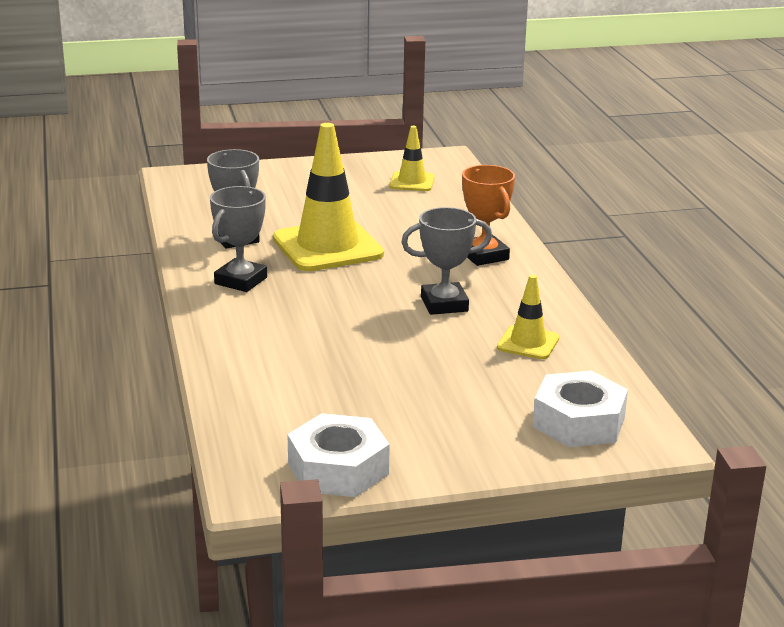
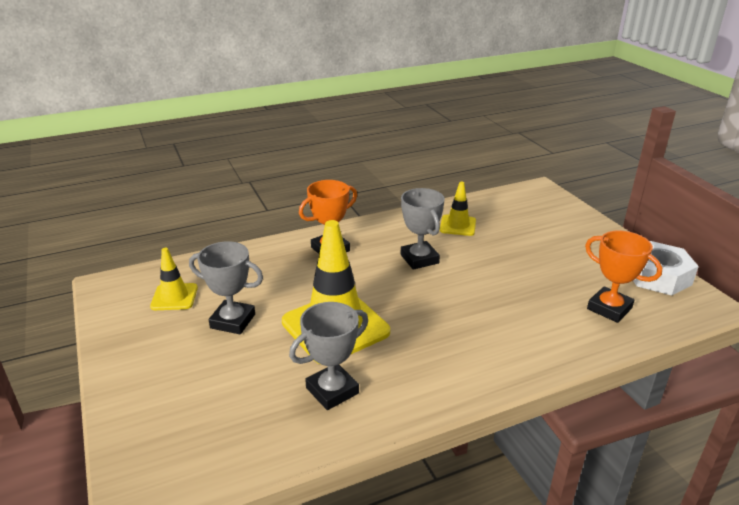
camera: 100 degrees left, 5 degrees up
(241, 281) = (426, 368): grey trophy -> grey trophy (233, 321)
(282, 406) = (609, 308): none -> orange trophy
(578, 422) = (538, 207): white nut -> none

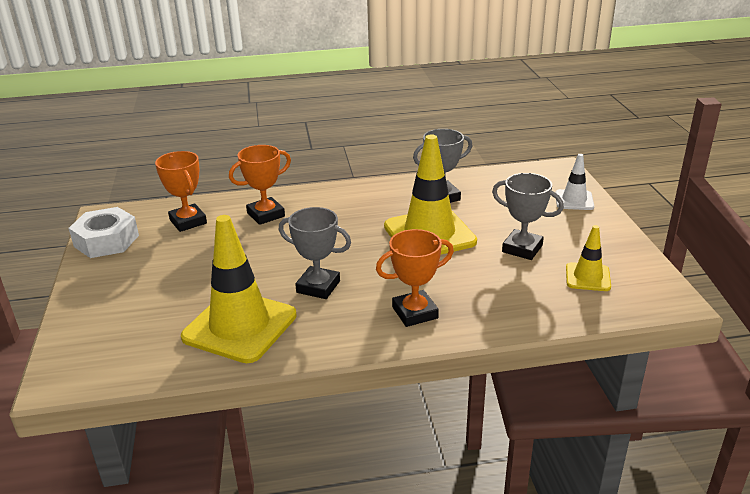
camera: 165 degrees left, 0 degrees up
(146, 411) = (574, 200): none -> white traffic cone
(419, 259) = (318, 287): grey trophy -> grey trophy turned 60 degrees counterclockwise
(458, 225) = (240, 326): yellow traffic cone -> yellow traffic cone, size x1.97
(535, 329) = (266, 214): none -> orange trophy

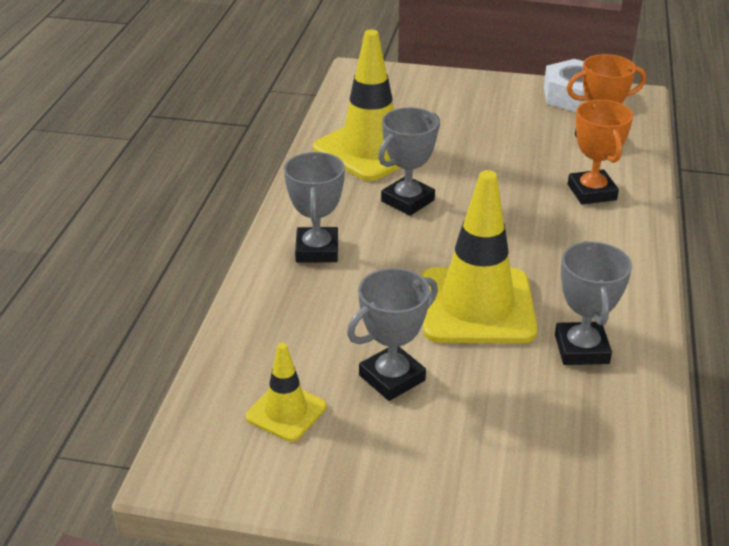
camera: 110 degrees right, 5 degrees up
(415, 313) = (317, 250): orange trophy -> grey trophy
(574, 200) = (506, 501): white traffic cone -> none

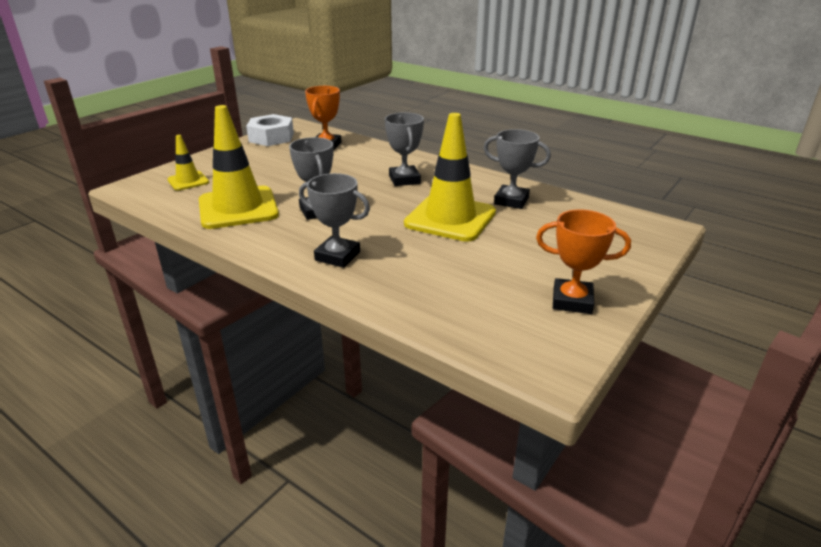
camera: 65 degrees left, 5 degrees down
(286, 412) = (511, 310): yellow traffic cone -> yellow traffic cone (188, 181)
(392, 378) = (500, 262): grey trophy -> grey trophy (404, 180)
(591, 192) = (373, 160): orange trophy -> orange trophy (572, 301)

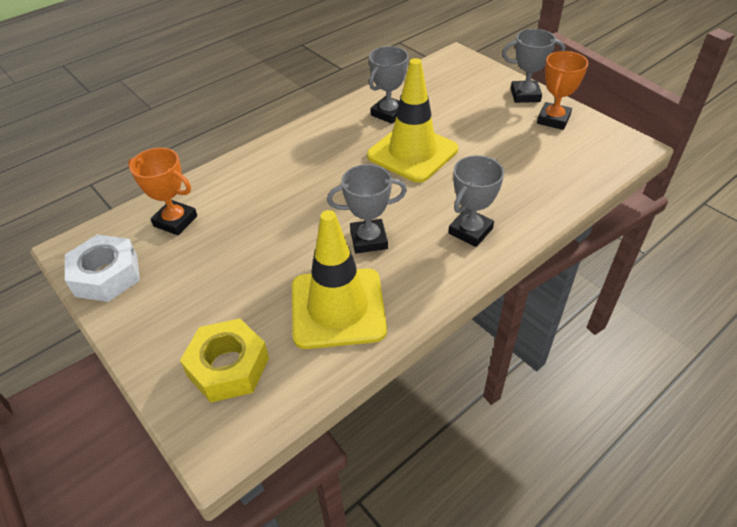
camera: 75 degrees left, 15 degrees up
(188, 181) = (228, 367): yellow traffic cone -> yellow nut
(404, 180) = (314, 169): grey trophy -> grey trophy (525, 95)

